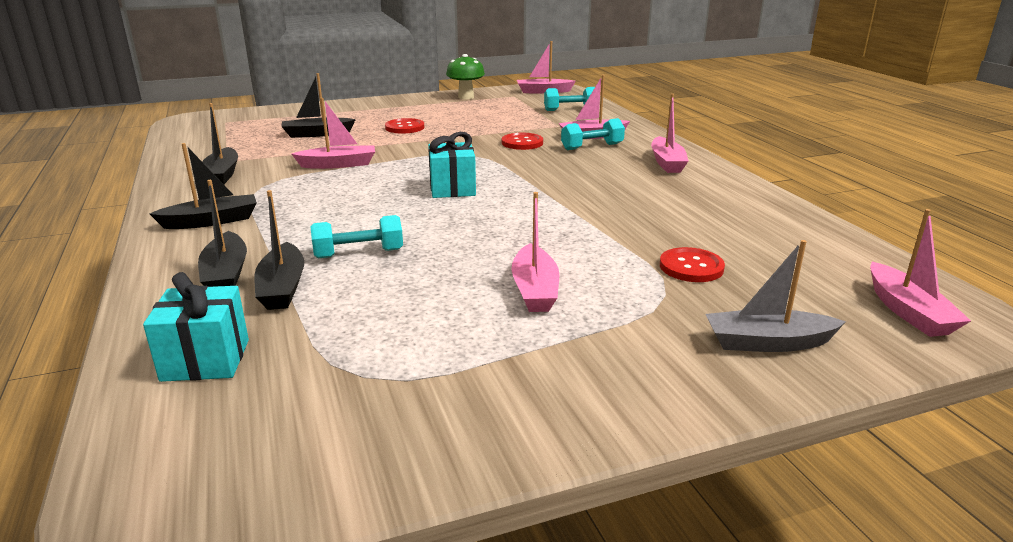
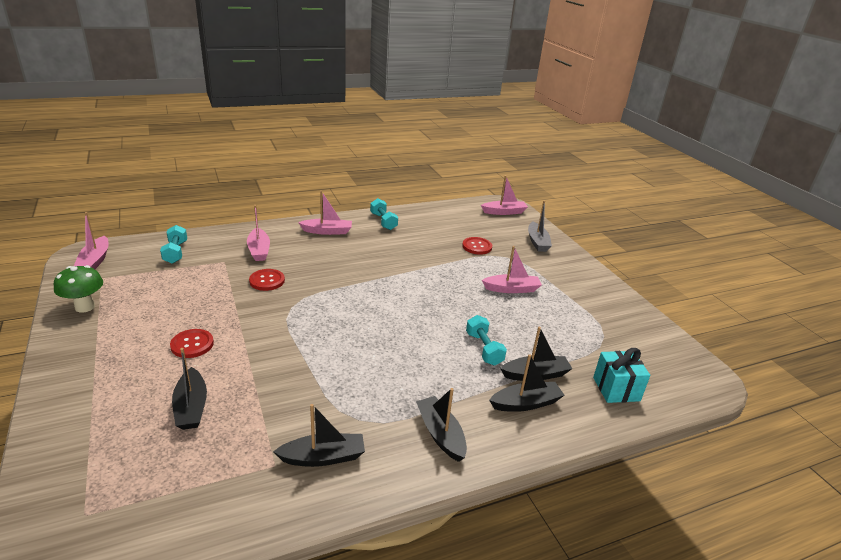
camera: 95 degrees left, 5 degrees up
(338, 164) = (304, 378): pink boat -> none
(452, 189) = (371, 314): turquoise gift -> none
(592, 147) = (286, 253): turquoise dumbbell -> turquoise dumbbell (383, 221)

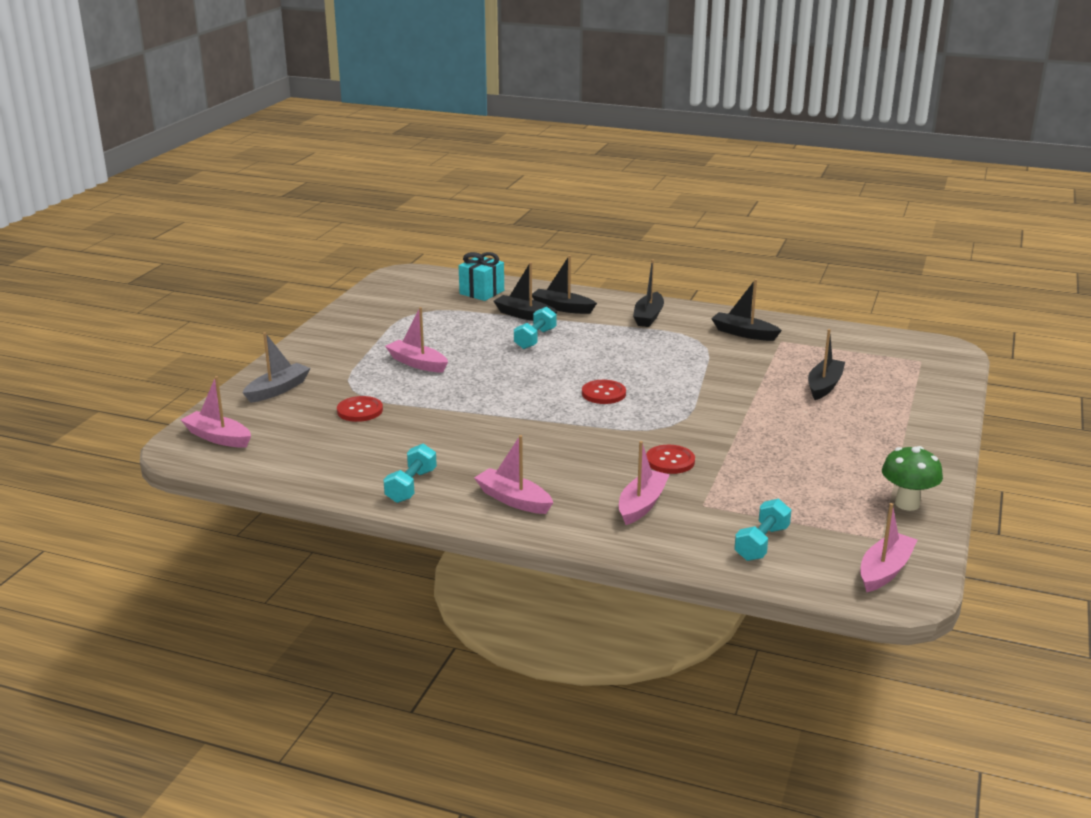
camera: 135 degrees left, 5 degrees down
(192, 344) = (800, 427): red button -> red button (603, 393)

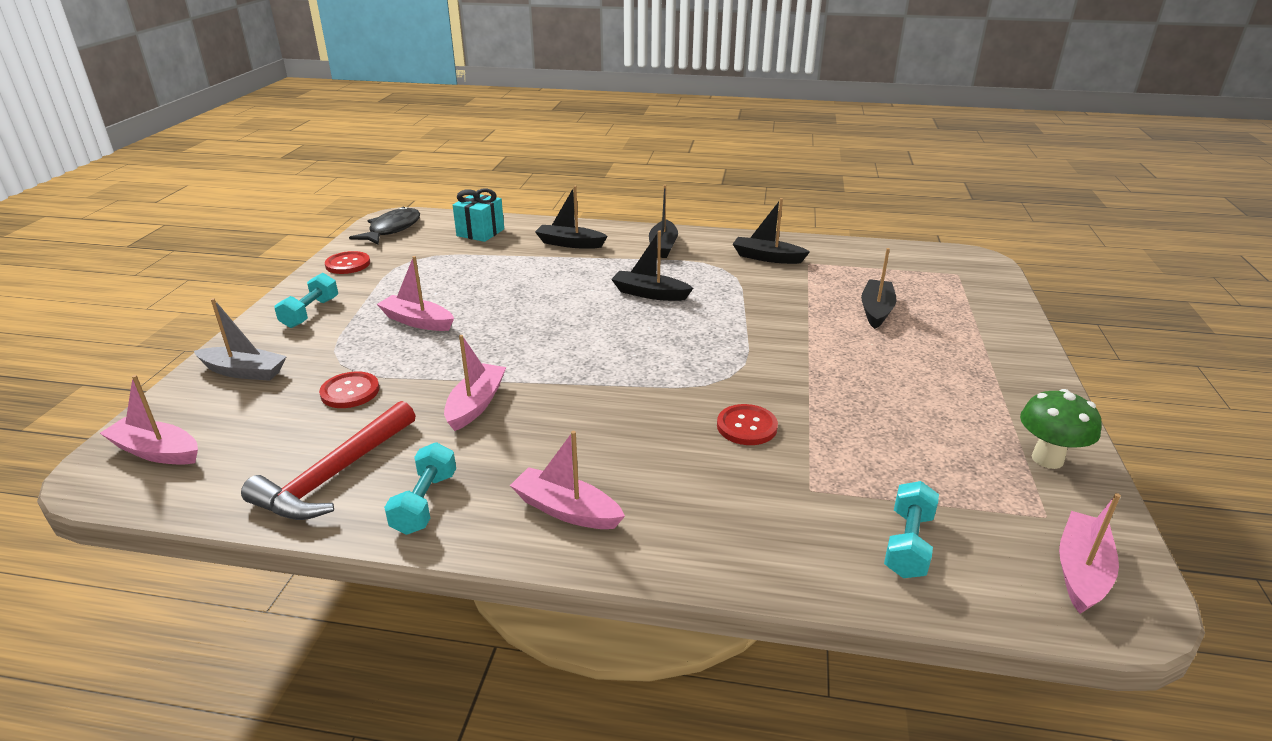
camera: 10 degrees left, 5 degrees up
(278, 390) = (244, 372): grey boat -> grey boat turned 75 degrees clockwise
(347, 463) = (335, 475): none -> red hammer
(402, 284) = (392, 229): none -> black fish
(524, 315) = (531, 255): black boat -> black boat (649, 294)
(535, 339) = (548, 281): turquoise dumbbell -> turquoise dumbbell (310, 313)
(603, 393) = (641, 341): red button -> red button (348, 264)
(642, 505) = (734, 498): pink boat -> pink boat (476, 404)

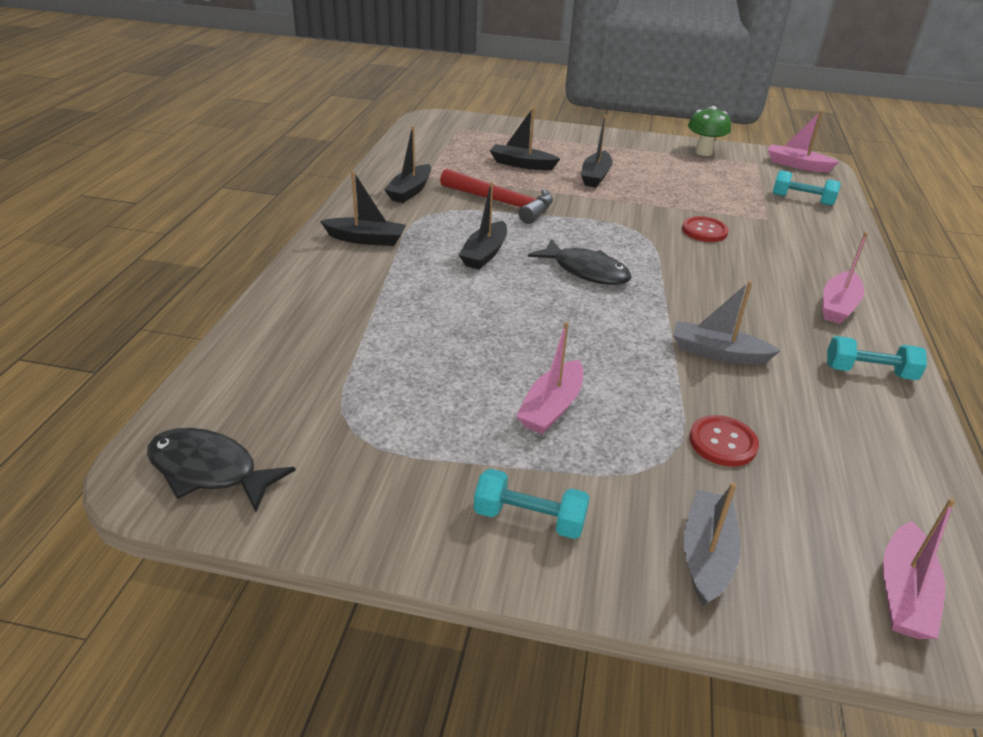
camera: 90 degrees left, 5 degrees up
(335, 475) = (863, 430): red hammer -> red hammer (501, 203)
(348, 264) = (352, 506): red button -> none
(476, 404) = (717, 353): pink boat -> grey boat
(480, 232) = (267, 371): turquoise gift -> none
(570, 244) = (337, 297): black boat -> black boat (595, 176)
(626, 342) = (586, 271): none -> black fish

